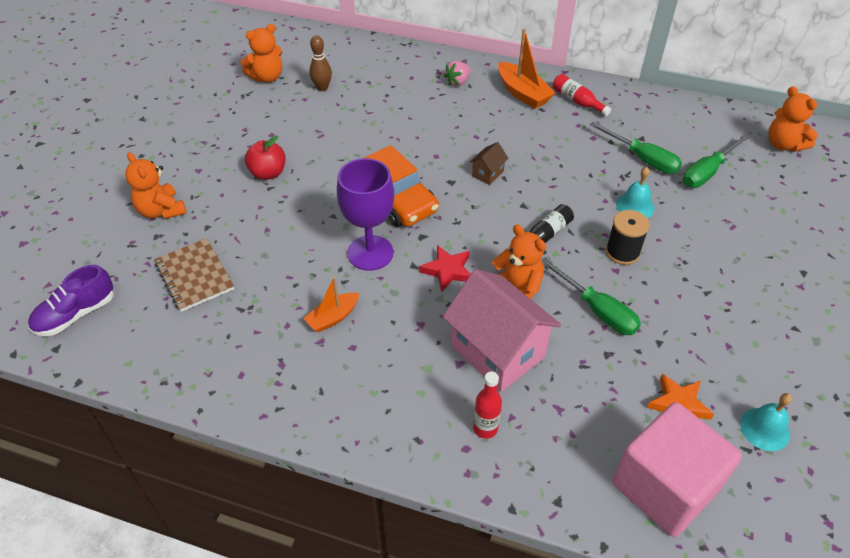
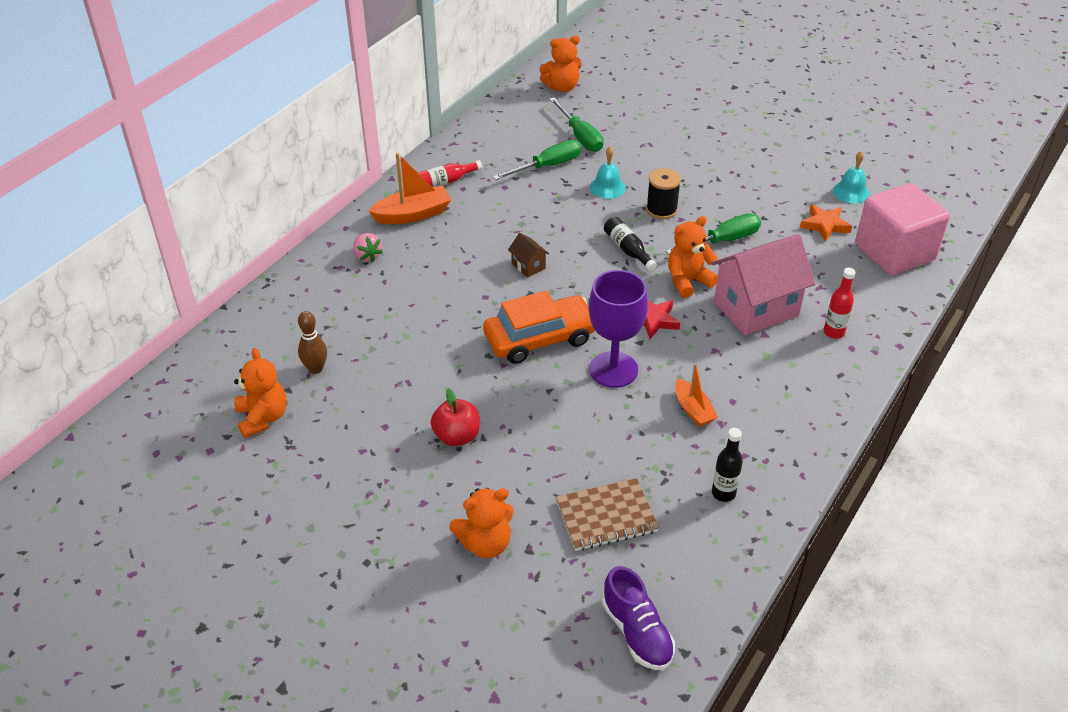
camera: 75 degrees left, 5 degrees down
(231, 354) = (723, 493): none -> black bottle

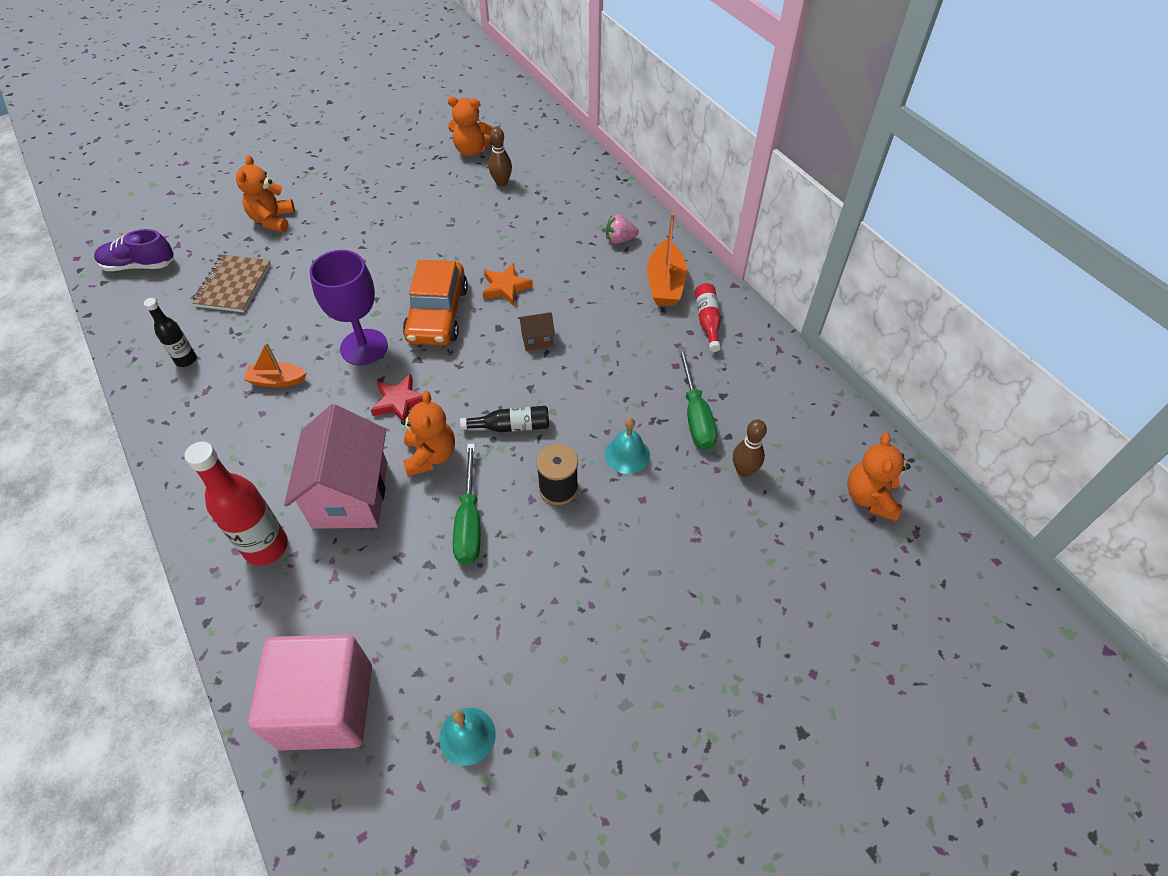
camera: 115 degrees right, 10 degrees up
(457, 436) = (374, 234): red apple -> none
(580, 136) = (744, 470): green screwdriver -> brown bowling pin
(824, 225) = (426, 653): orange star -> orange star (505, 287)
(833, 332) = (266, 547): red bottle -> red bottle, size x1.77

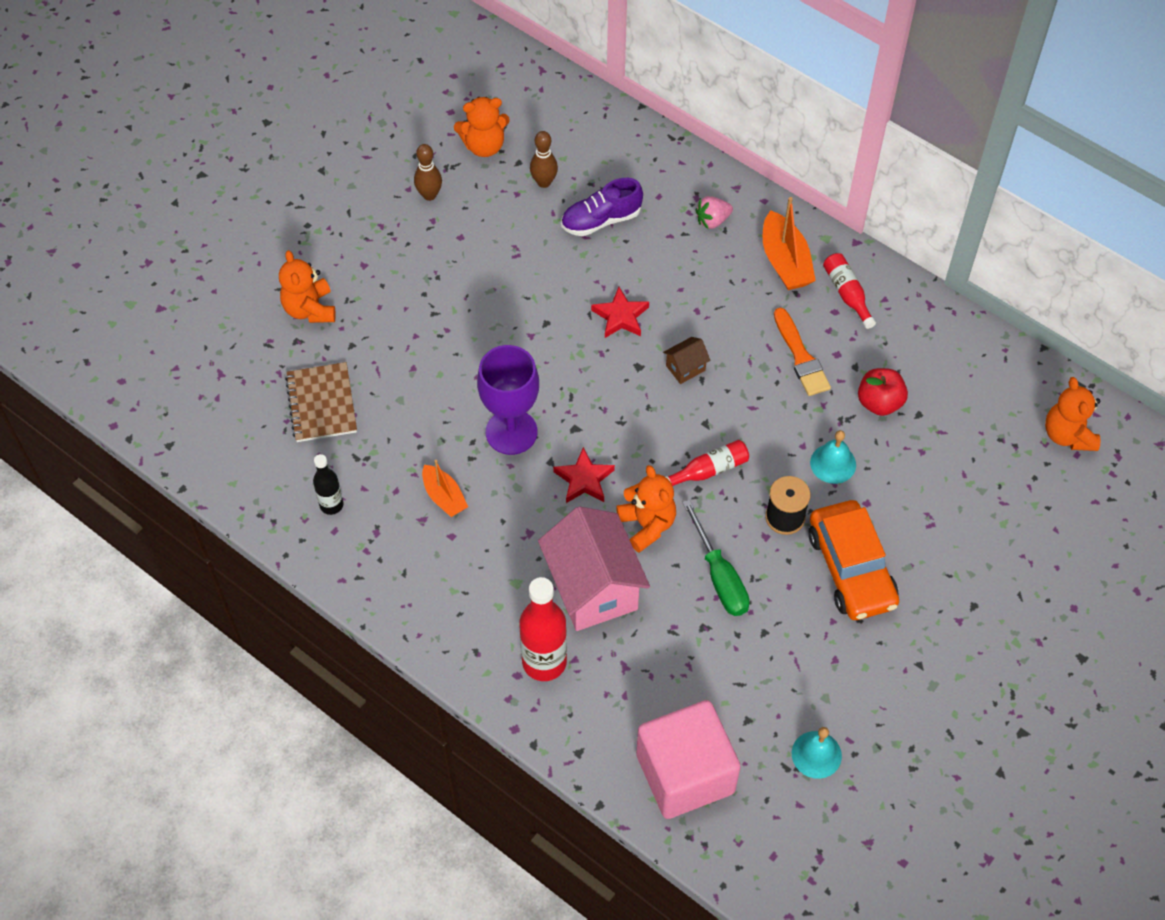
camera: 20 degrees left, 5 degrees up
(139, 265) = (195, 412): purple shoe -> purple shoe (601, 220)
(277, 380) = (444, 497): orange boat -> orange boat turned 105 degrees counterclockwise
(437, 314) = (566, 370): orange car -> orange car (851, 568)
(505, 287) = (620, 316): orange star -> red star
(511, 426) = (709, 470): black bottle -> red bottle
(642, 358) = (800, 356): none -> orange brush
(695, 415) = (879, 402): green screwdriver -> red apple
(744, 470) = (946, 445): brown bowling pin -> brown bowling pin (429, 195)

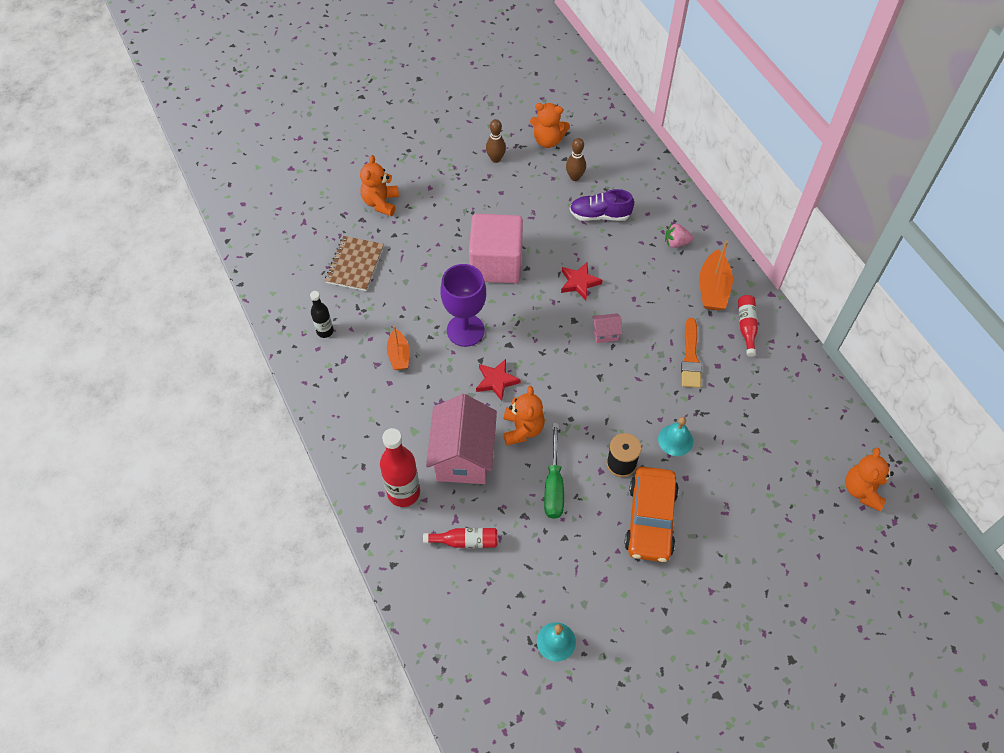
camera: 25 degrees right, 0 degrees up
(685, 368) = (605, 333): brown house -> pink house
(685, 773) = (457, 612): pink cube -> pink cube (496, 263)
(709, 470) = (585, 409): red bottle -> red bottle (465, 541)
(879, 402) = (731, 411): red apple -> none

